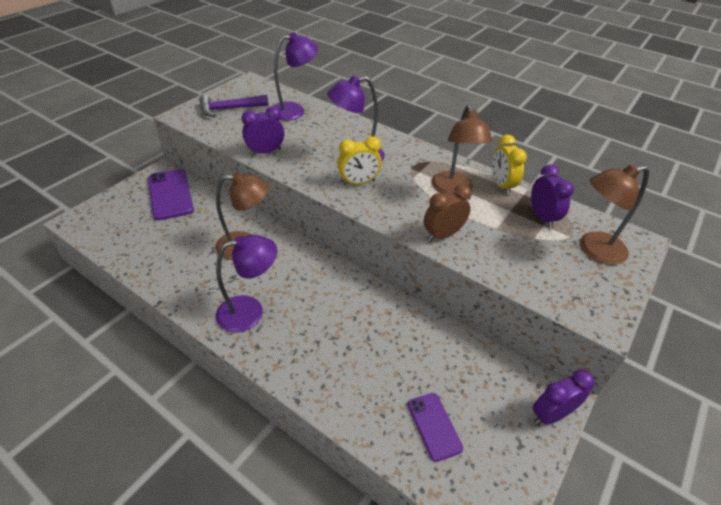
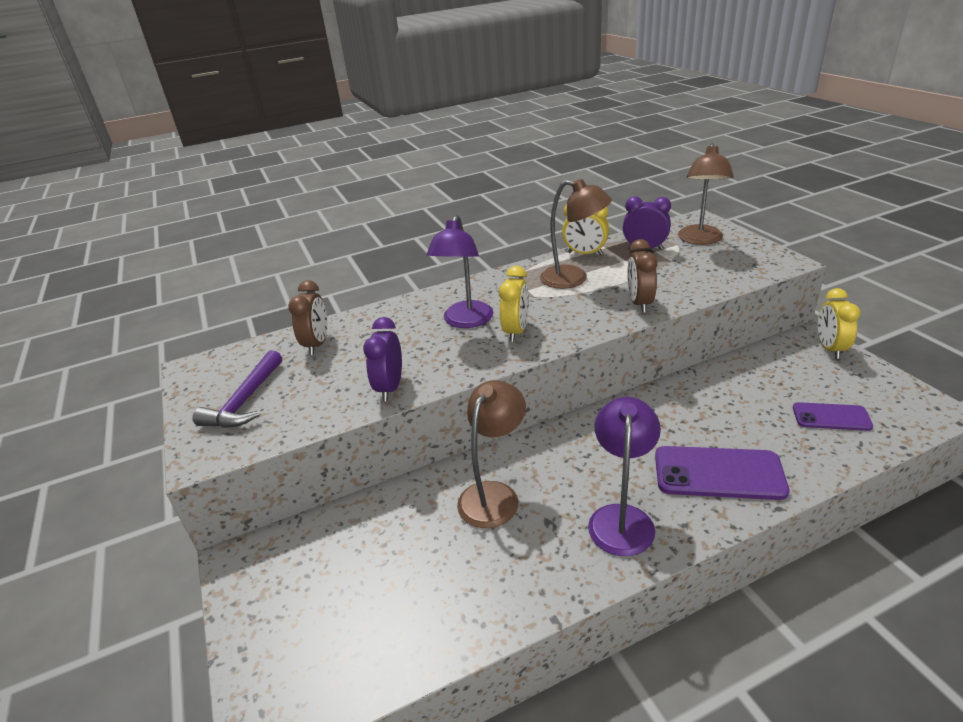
camera: 55 degrees left, 10 degrees down
(170, 194) = (309, 559): purple phone -> purple phone (718, 473)
(294, 110) = (317, 344): purple lamp -> brown clock
(551, 414) = (829, 348): purple clock -> yellow clock

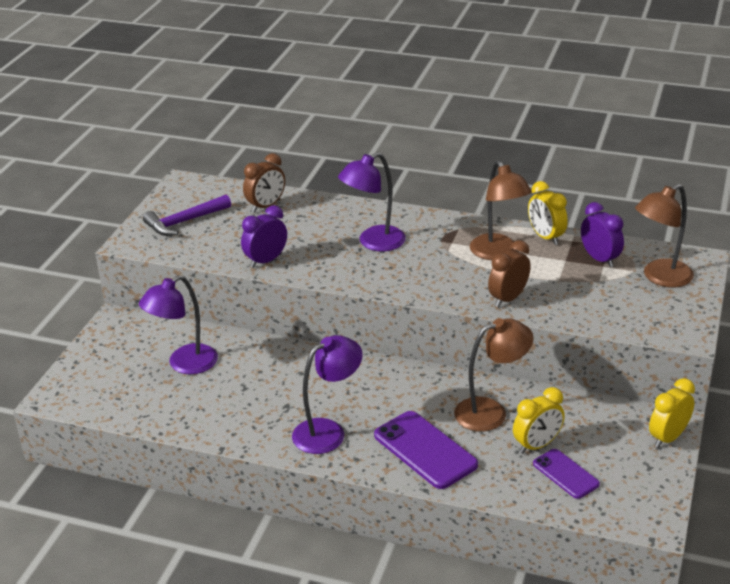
camera: 40 degrees right, 0 degrees up
(384, 554) = (184, 364): none -> purple lamp
(494, 494) = (279, 373): brown lamp -> brown lamp (491, 412)
(516, 331) = (392, 269): yellow clock -> yellow clock (537, 445)

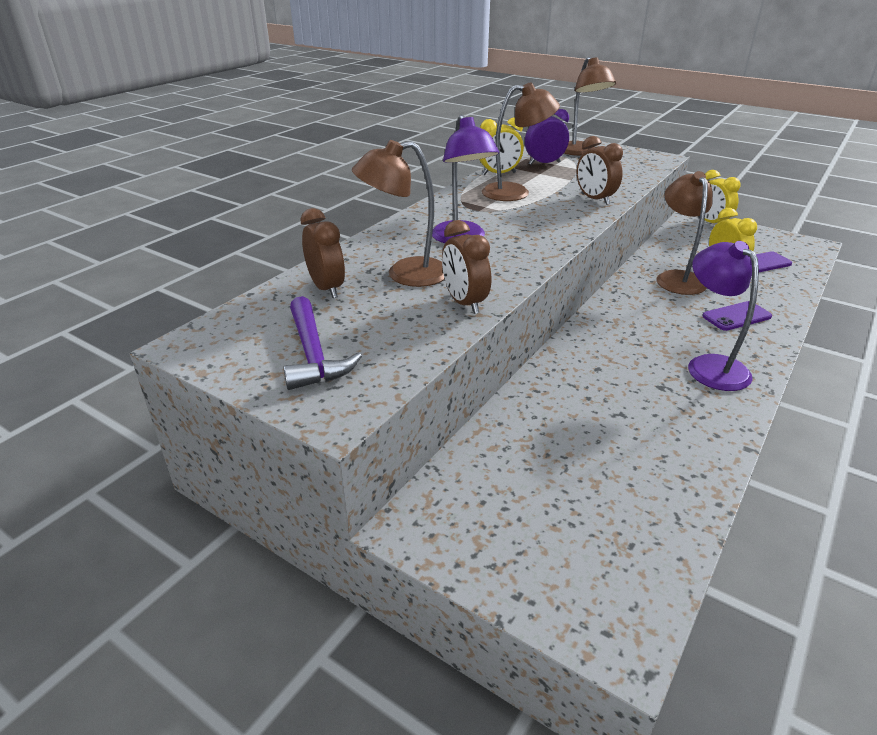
camera: 75 degrees left, 0 degrees up
(184, 364) = (558, 461): purple lamp -> none
(266, 261) = (464, 303): purple clock -> brown clock
(299, 230) = (405, 274): none -> brown lamp
(425, 450) = (736, 316): purple phone -> purple phone, size x0.61

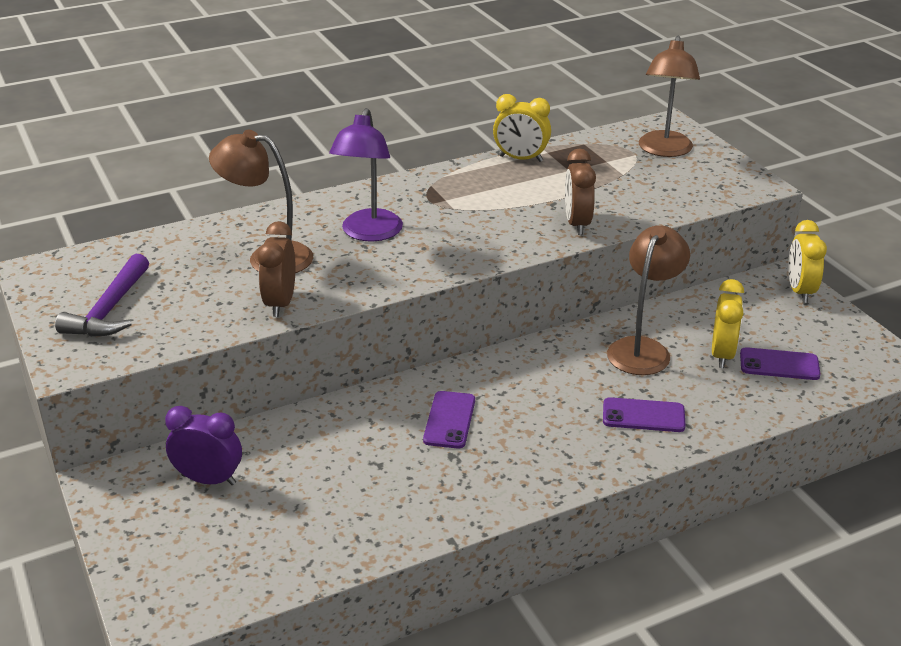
camera: 30 degrees right, 0 degrees up
(327, 288) = (188, 250): brown clock -> none
(515, 192) = (503, 190): brown lamp -> none
(544, 163) = (595, 157): purple clock -> purple clock (209, 479)
(625, 363) = (449, 420): none -> purple phone
(710, 365) = (532, 454): purple lamp -> none

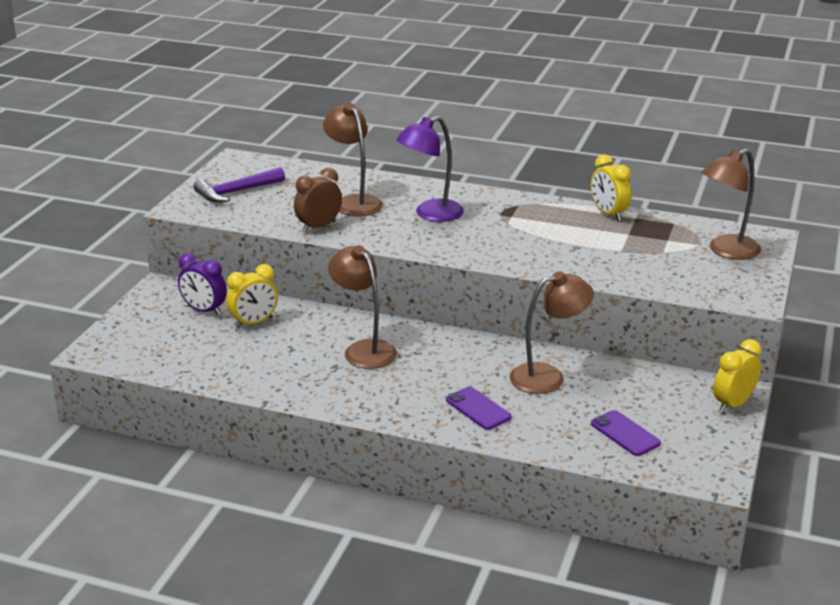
camera: 45 degrees right, 5 degrees down
(209, 479) = (204, 310): purple clock -> purple clock turned 150 degrees clockwise
(449, 420) = (364, 349): purple phone -> brown lamp
(577, 224) = (568, 265): brown clock -> none
(722, 355) = (595, 407): yellow clock -> yellow clock (254, 323)

